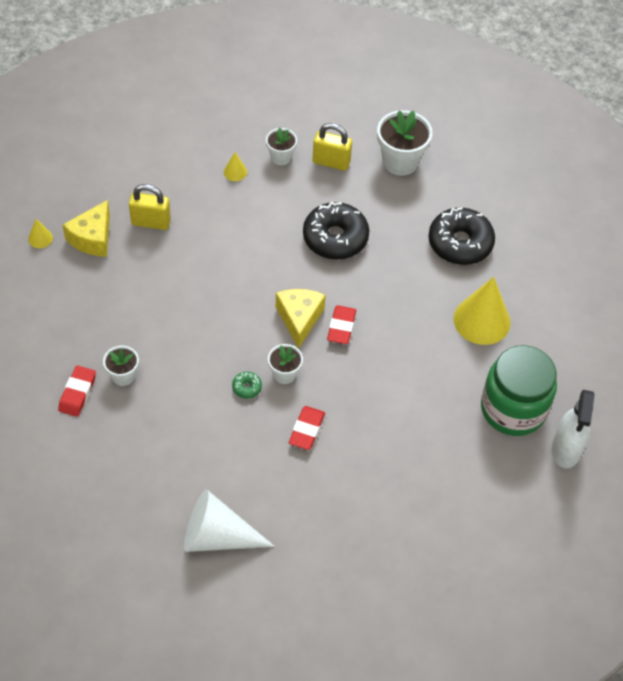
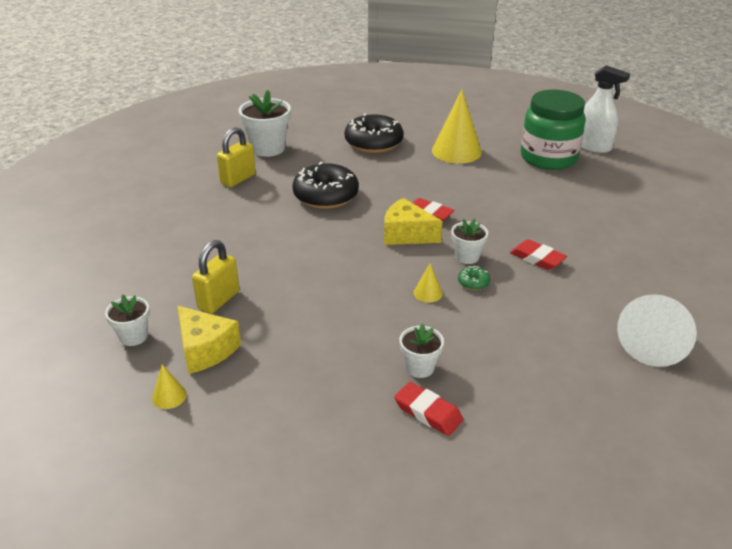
camera: 65 degrees left, 20 degrees down
(235, 172) = (201, 232): yellow cone -> yellow cone (428, 293)
(281, 157) = (207, 203): white flower pot -> white flower pot (133, 336)

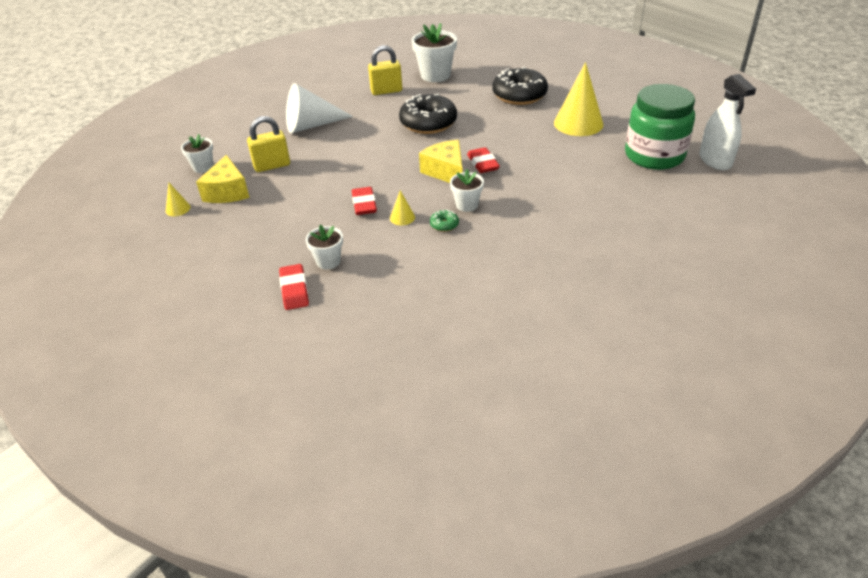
camera: 40 degrees right, 5 degrees up
(537, 258) = (519, 229): red eraser -> red eraser (364, 204)
(654, 342) = (518, 329): white cone -> white cone (311, 125)

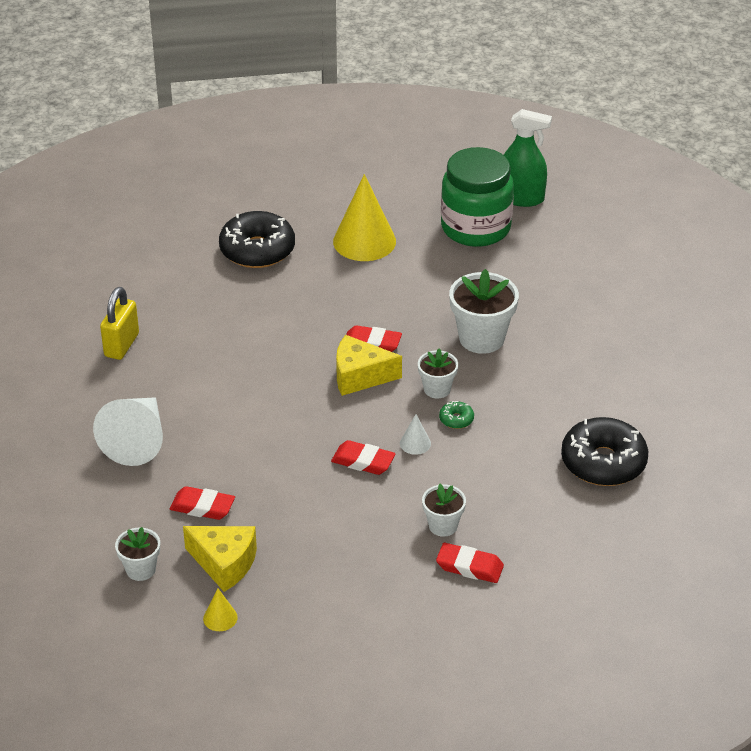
camera: 60 degrees left, 0 degrees up
(272, 166) = (202, 507): yellow padlock -> red eraser
(402, 217) = (415, 443): yellow cone -> white cone
(428, 123) = (242, 345): black donut -> black donut (603, 462)
(435, 75) = (129, 289): white flower pot -> white flower pot (481, 338)
(715, 160) = (521, 198): white spray bottle -> green spray bottle

